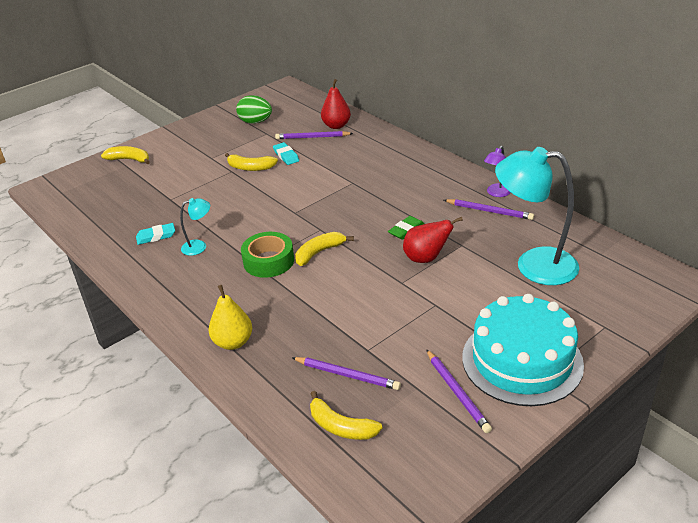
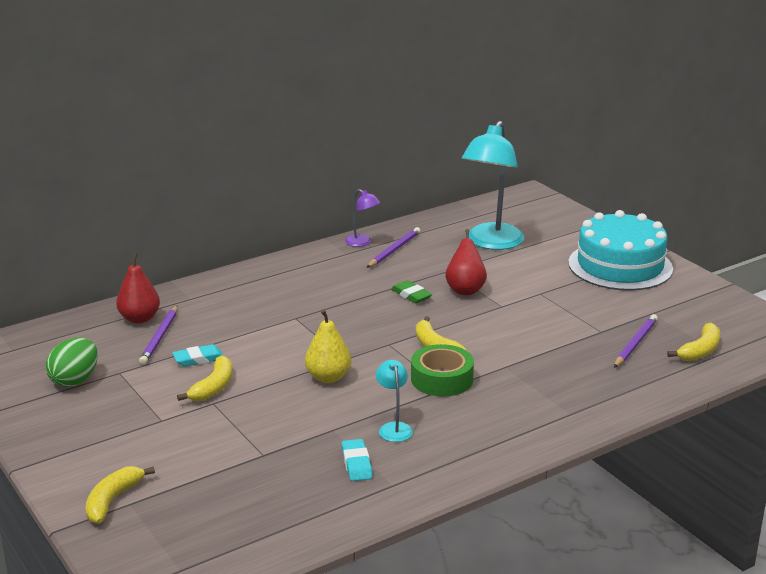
camera: 85 degrees left, 10 degrees down
(233, 342) = (583, 404): yellow pear -> yellow pear (328, 377)
(457, 392) = (657, 296): purple pencil -> none

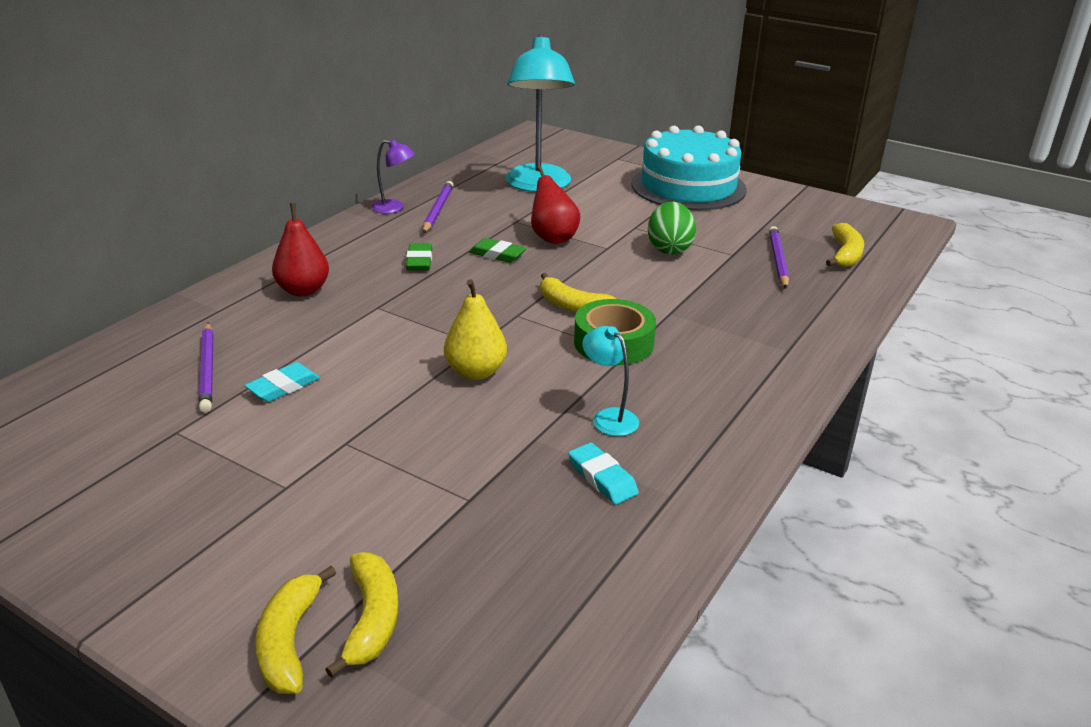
camera: 25 degrees left, 5 degrees up
(75, 380) = (111, 460): green egg -> green egg (669, 249)
(139, 318) = (161, 350): red pear -> red pear (303, 290)
(213, 387) = (331, 420): yellow banana -> yellow banana (371, 619)
(349, 289) = (419, 261): none -> green eraser

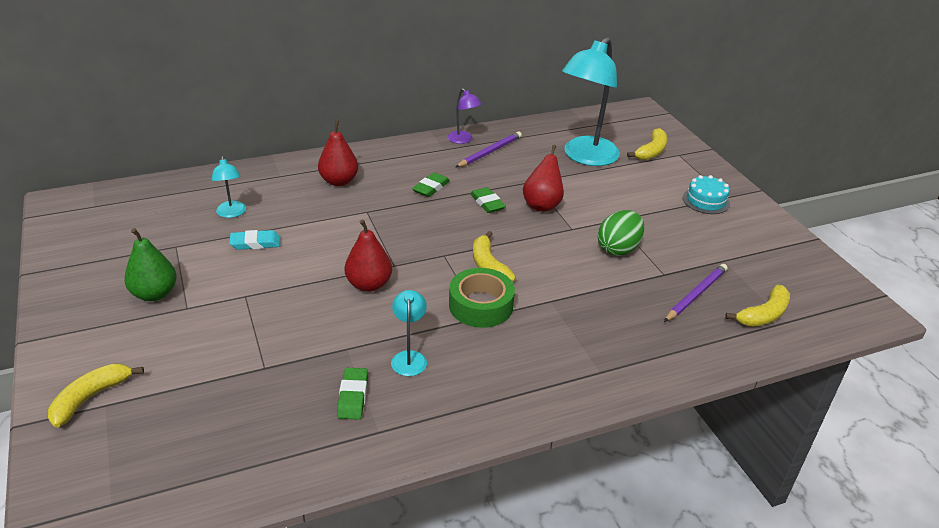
camera: 35 degrees right, 5 degrees up
(207, 369) = (232, 213): purple pencil -> turquoise lamp
(219, 492) = (154, 294): none -> green pear
(371, 619) = (137, 409): yellow banana -> yellow banana (651, 151)
(475, 372) = (369, 284): yellow pear -> red pear
(602, 478) = (353, 396): turquoise eraser -> green eraser
(688, 186) = (706, 200): turquoise cake -> turquoise cake, size x0.45

